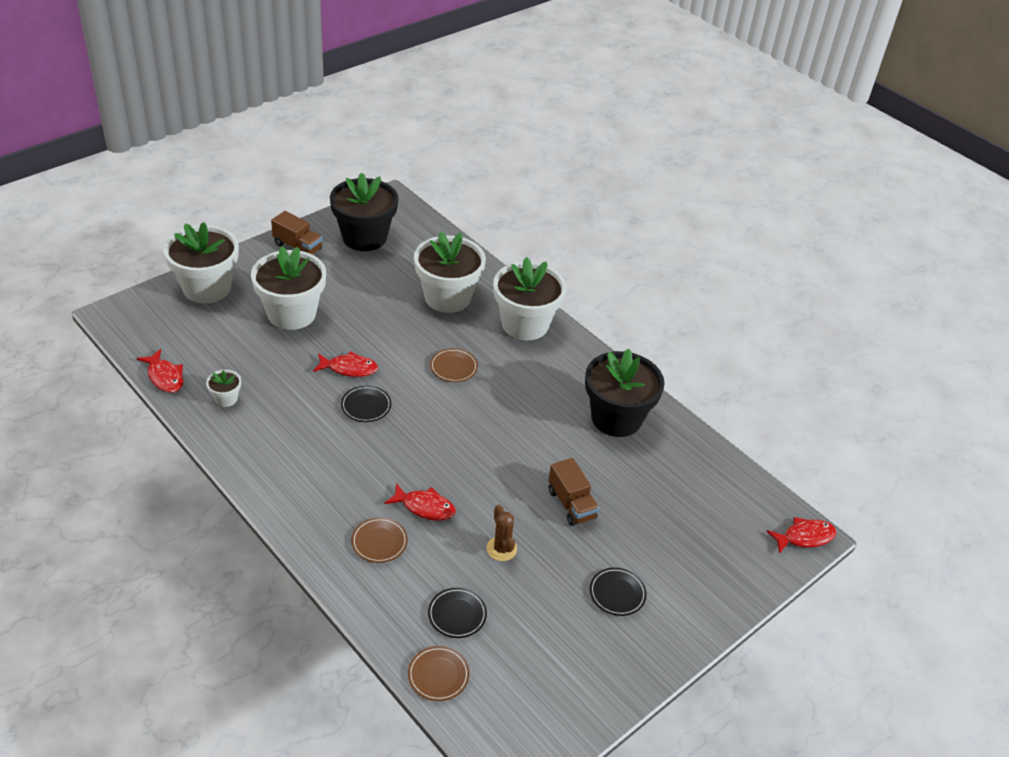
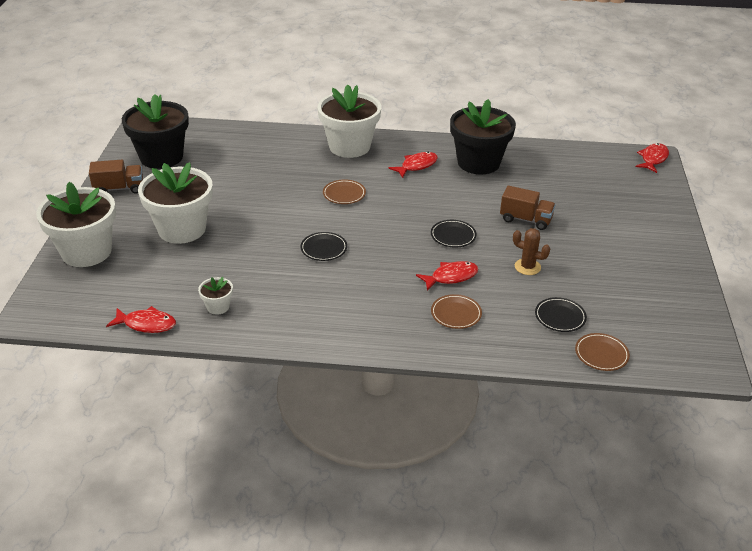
camera: 40 degrees left, 5 degrees down
(349, 368) = (277, 235): red fish -> red fish (416, 166)
(447, 297) = (277, 159): white flower pot -> none
(617, 593) = (617, 245): black plate -> black plate (453, 235)

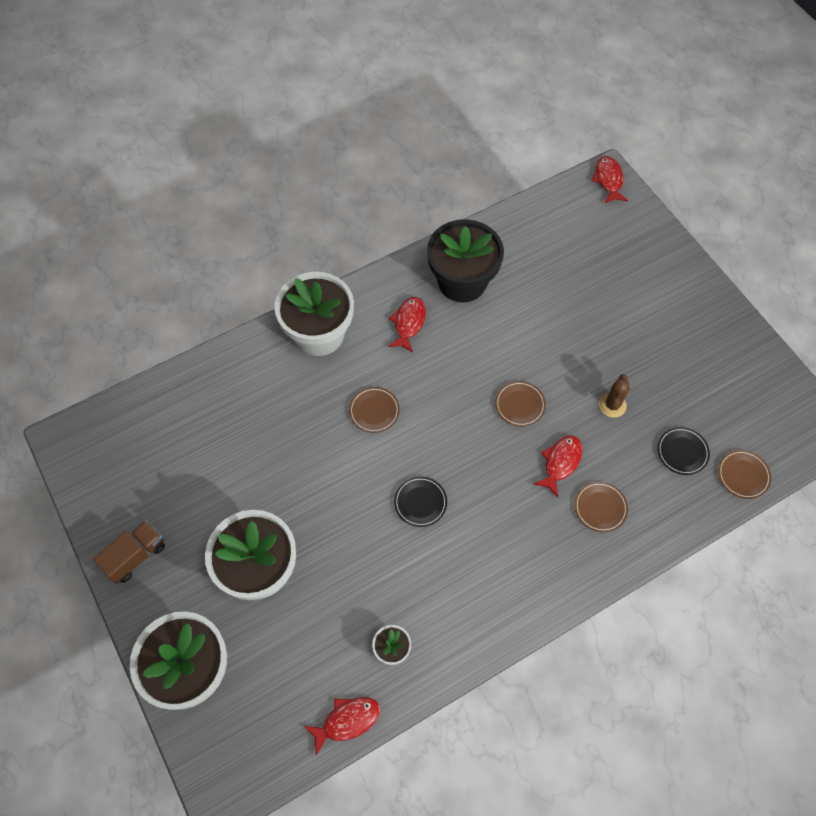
camera: 35 degrees left, 25 degrees up
(161, 157) = (135, 477): black flower pot -> none
(453, 235) = (520, 405): black plate -> brown plate
(525, 219) = (564, 340): brown truck -> none
(527, 267) = (612, 405): brown cactus -> brown cactus turned 60 degrees counterclockwise

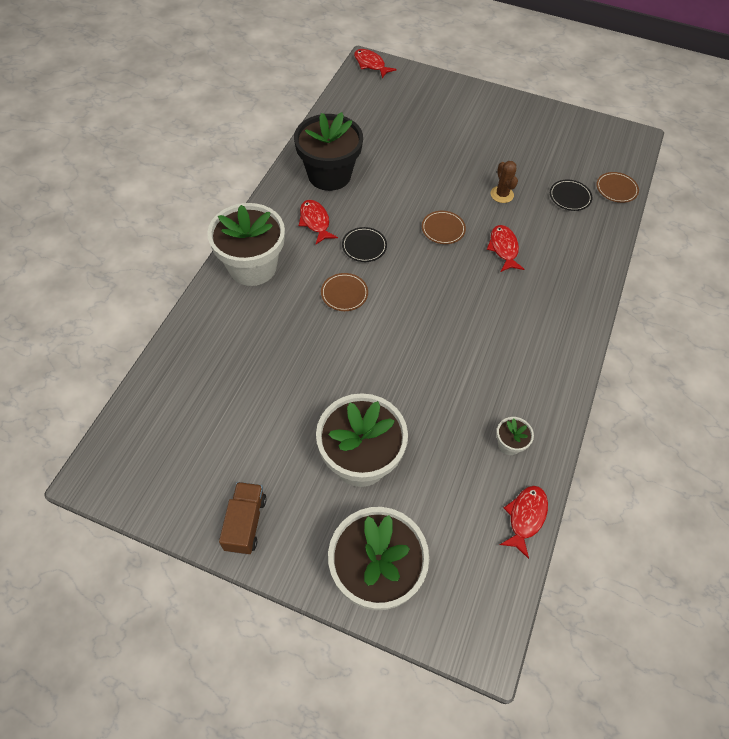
camera: 40 degrees left, 5 degrees down
(420, 502) = (435, 333): black plate -> black plate (364, 246)
(600, 508) = (554, 260): brown plate -> none

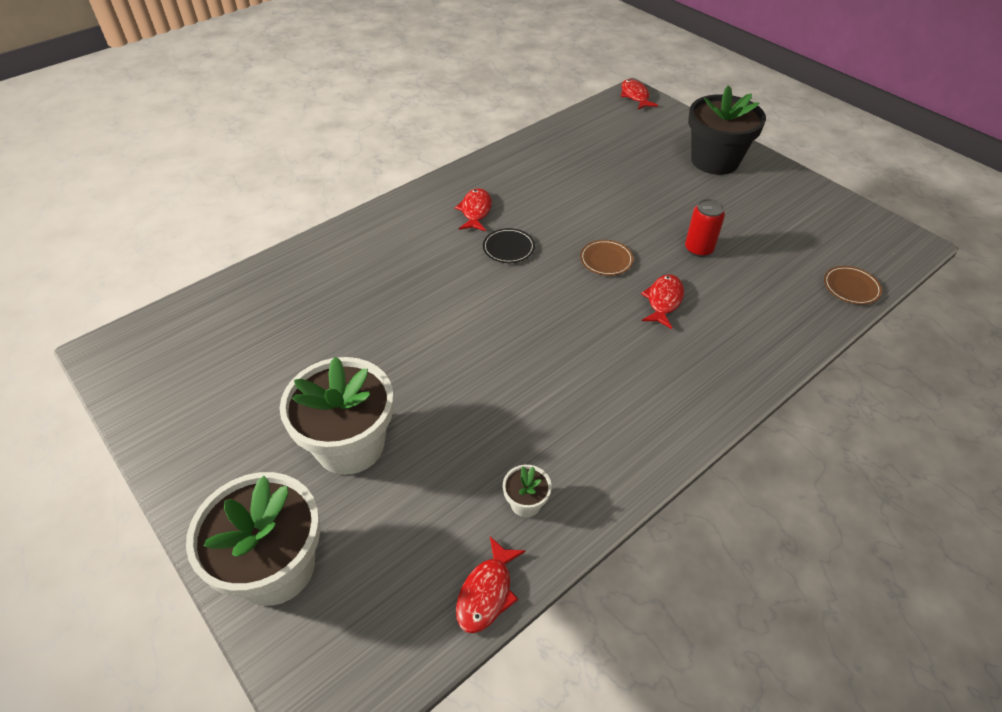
camera: 30 degrees right, 10 degrees down
(245, 523) = (193, 452): brown truck -> none
(252, 267) = (385, 229): white flower pot -> none
(329, 175) = (521, 176): black flower pot -> black flower pot (714, 160)
(344, 293) = (455, 283): brown plate -> none
(502, 194) = (698, 249): brown cactus -> red can
(525, 517) = (487, 592): red fish -> red fish turned 150 degrees clockwise
(570, 197) = (783, 276): black plate -> none

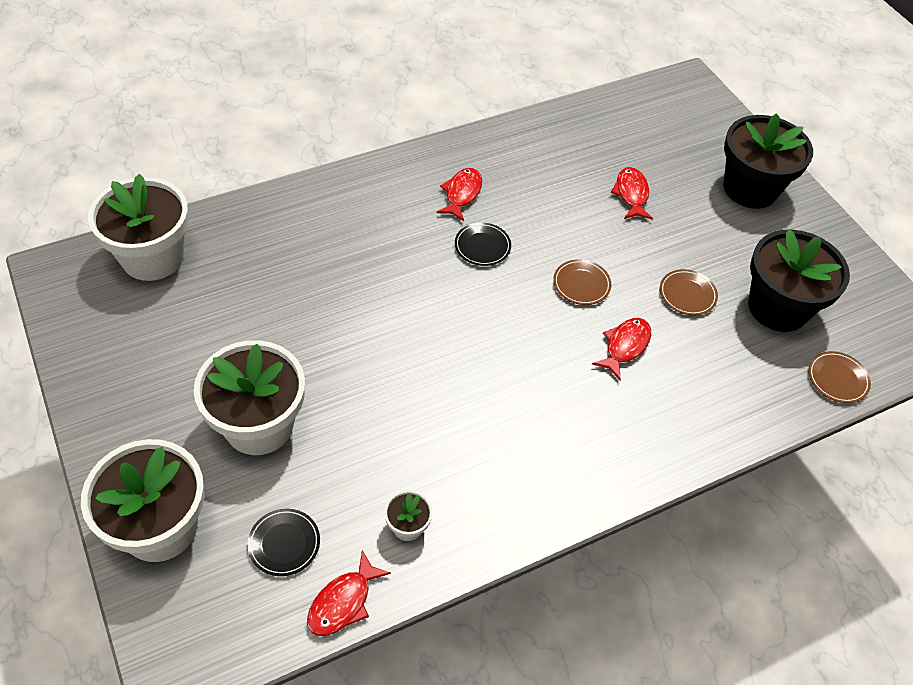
camera: 10 degrees right, 5 degrees up
(203, 319) = (153, 257): none -> white flower pot
(409, 550) = (284, 543): none -> black plate
(635, 96) = (691, 84): red fish -> red fish (631, 194)
(698, 249) = (687, 294): red can -> brown plate
(777, 243) = (778, 307): none -> black flower pot

